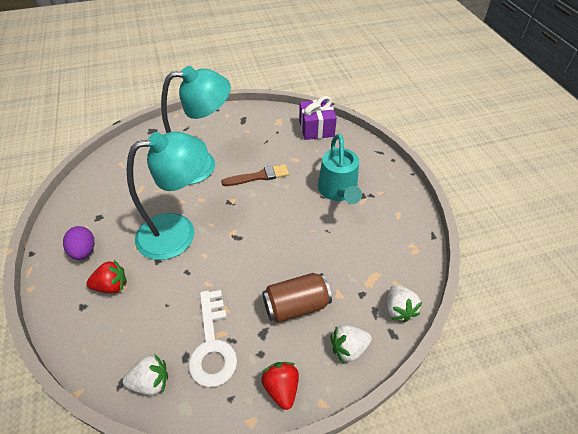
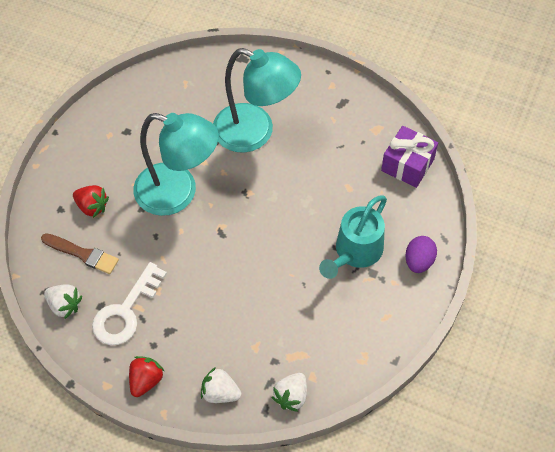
camera: 40 degrees right, 10 degrees up
(84, 251) = (93, 158): purple egg -> purple egg (418, 261)
(259, 176) = (296, 183): brown brush -> brown brush (82, 254)
(296, 306) = (213, 329): brown can -> none

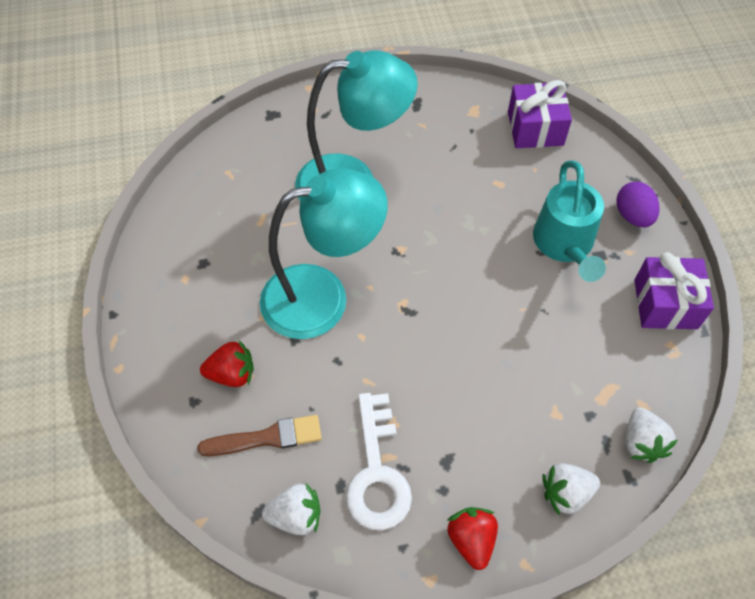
camera: 35 degrees left, 0 degrees up
(385, 328) = (665, 304): none -> purple gift

